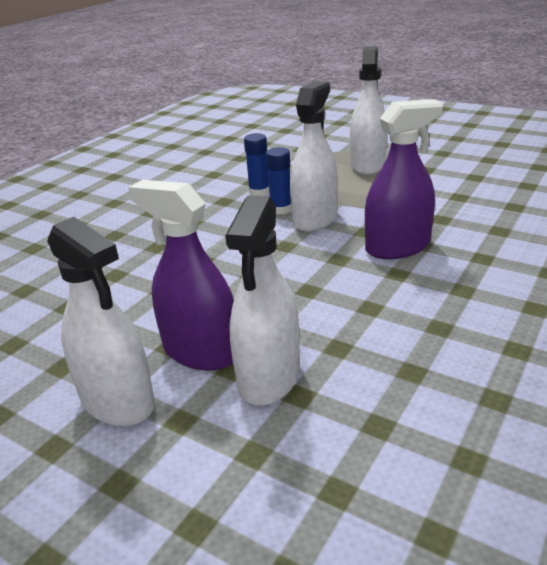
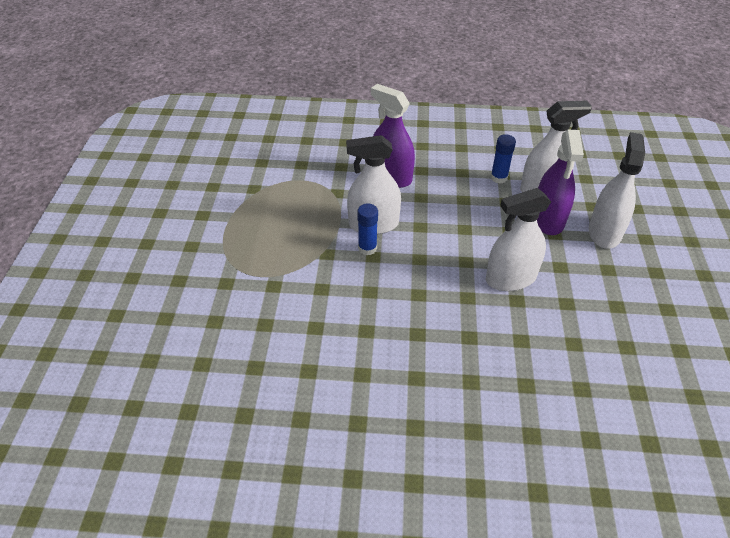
camera: 120 degrees left, 15 degrees up
(259, 192) = (342, 274): blue glue stick -> blue glue stick (499, 178)
(367, 165) = (257, 223): white spray bottle -> white spray bottle (510, 278)

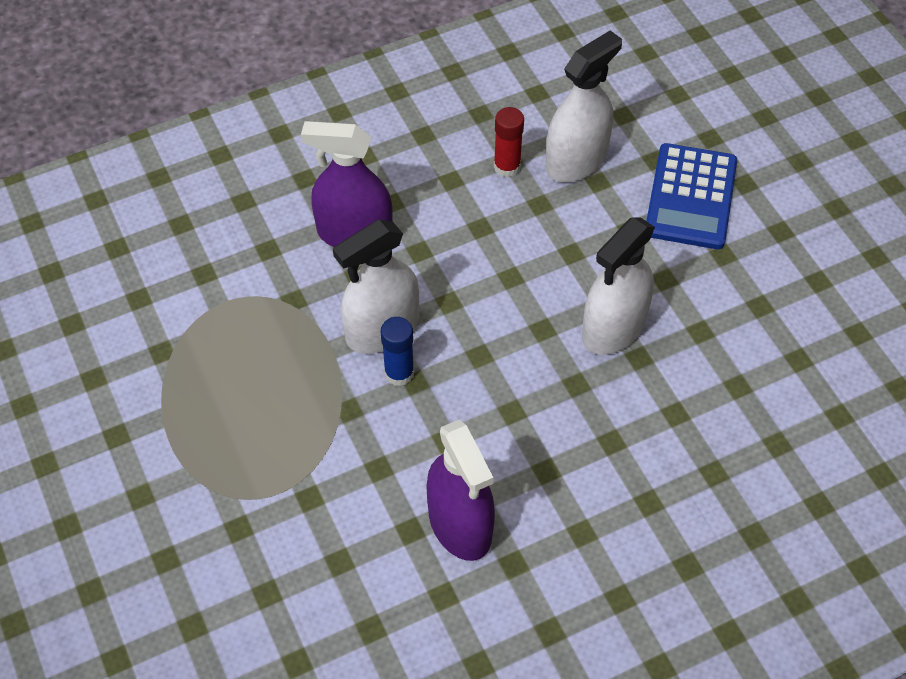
camera: 30 degrees left, 10 degrees up
(499, 178) = (507, 167): blue glue stick -> red glue stick
(548, 219) = (610, 209): purple spray bottle -> purple spray bottle (460, 524)
(604, 232) = (691, 197): white spray bottle -> blue calculator

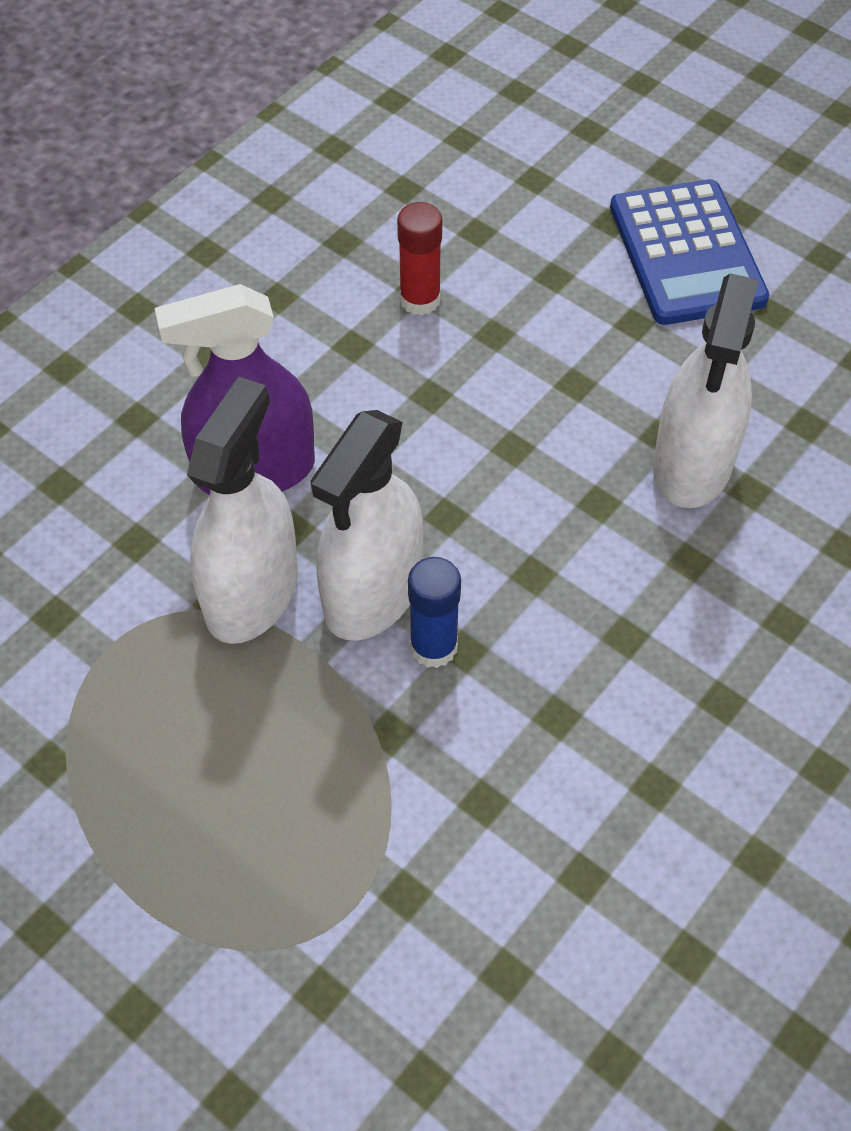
camera: 25 degrees left, 0 degrees up
(460, 524) = (650, 834): purple spray bottle -> none
(576, 160) = (509, 258): white spray bottle -> white spray bottle (251, 593)

